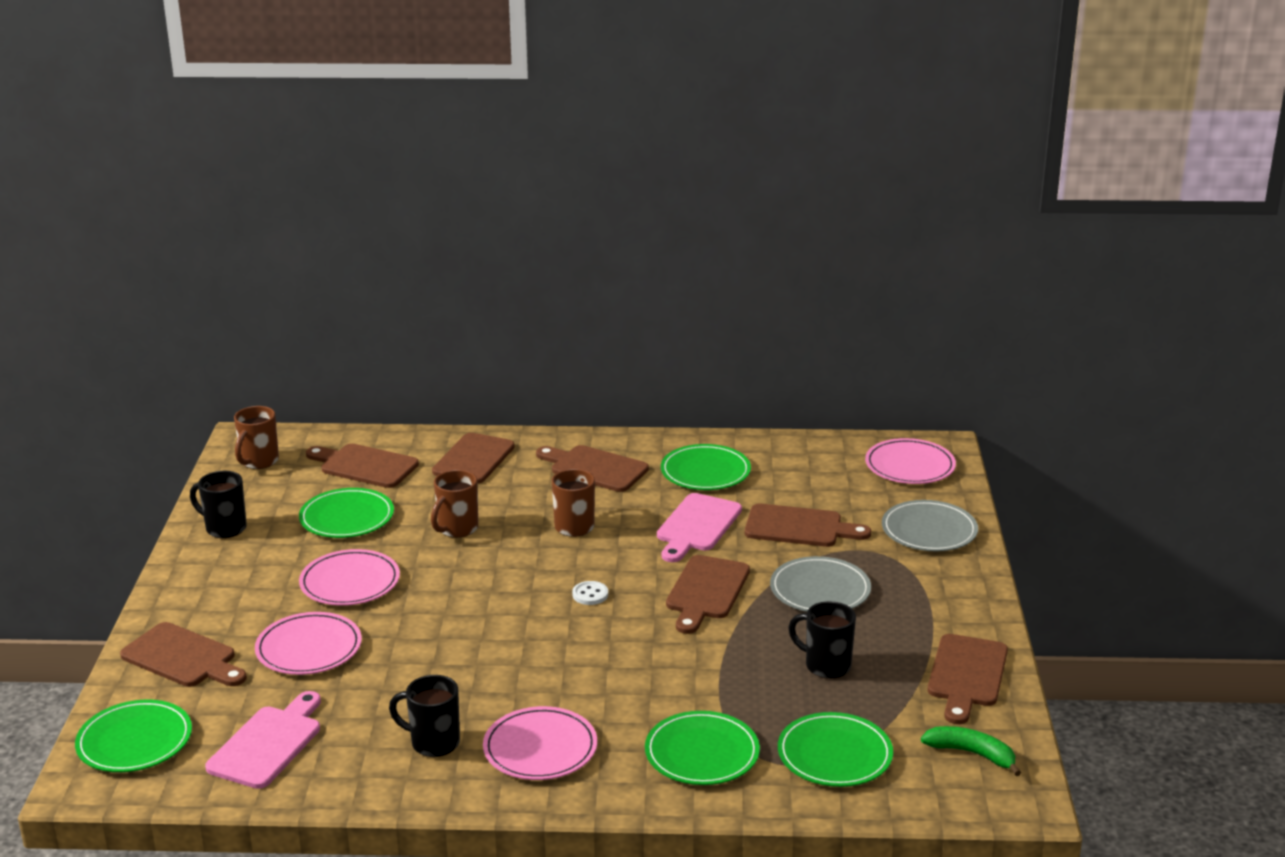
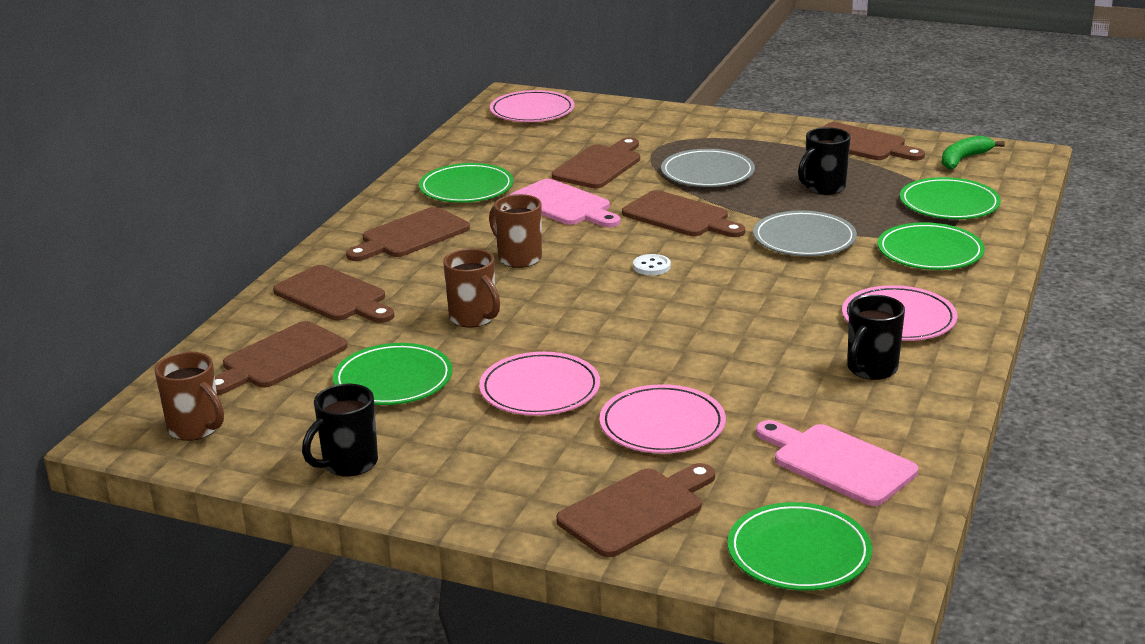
camera: 70 degrees left, 0 degrees up
(929, 530) = (643, 121): grey plate -> grey plate (804, 239)

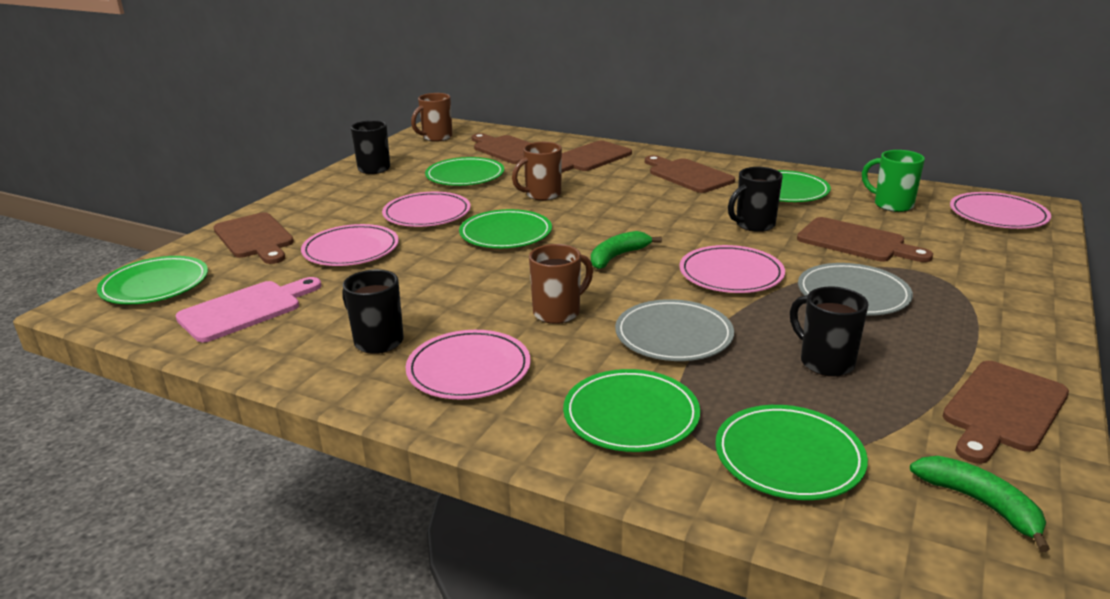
camera: 95 degrees right, 0 degrees up
(508, 146) = (891, 205): none -> green mug
(518, 258) = (642, 208): brown mug -> brown mug (558, 312)
(563, 205) = (753, 225): pink cutting board -> black mug
(599, 330) = (506, 233): none -> green plate
(651, 266) = (617, 256): white button -> green banana
(680, 216) = (731, 274): brown cutting board -> pink plate

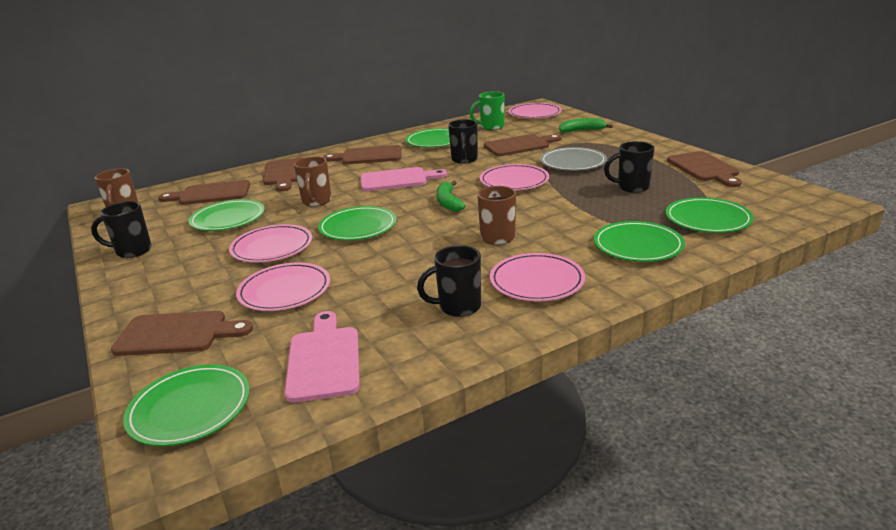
camera: 55 degrees left, 0 degrees up
(644, 211) = (397, 180): none -> pink cutting board
(673, 335) = (565, 213): grey plate -> none
(980, 504) = (769, 194): green banana -> green banana (582, 130)

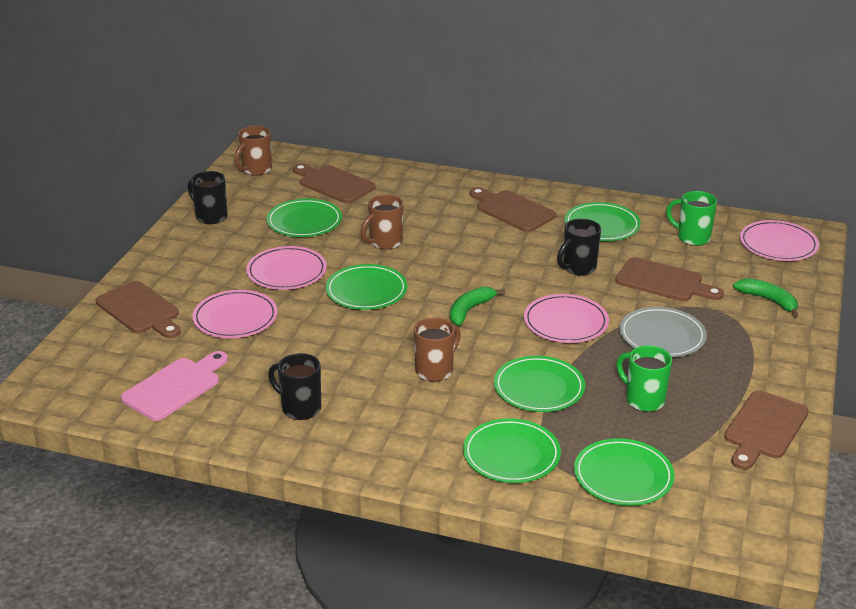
camera: 45 degrees right, 5 degrees up
(190, 408) = (79, 368): green plate -> green plate (539, 388)
(285, 173) = (416, 192): brown cutting board -> none
(397, 180) = (481, 257): pink cutting board -> none
(537, 281) = (382, 427): pink plate -> none
(631, 187) = (643, 400): black mug -> green mug

